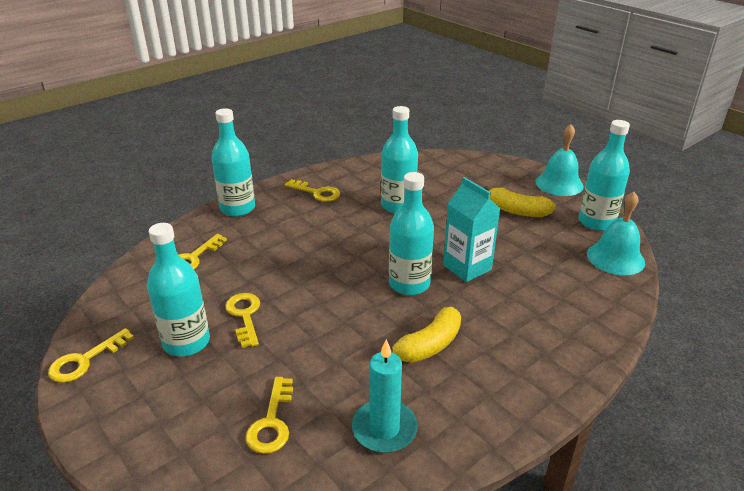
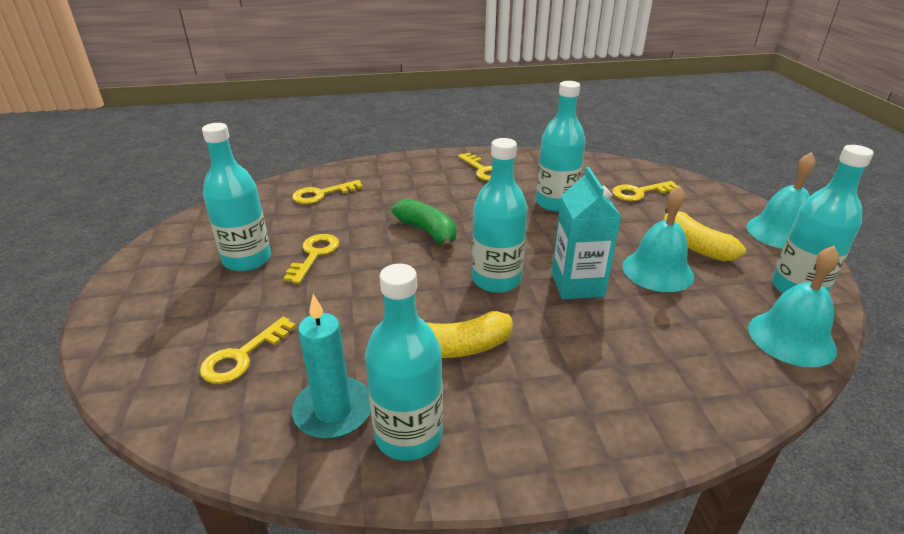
camera: 30 degrees right, 0 degrees up
(85, 360) = (163, 246): yellow key -> yellow key (639, 193)
(237, 208) = (398, 165): turquoise bottle -> turquoise bottle (408, 435)
(322, 262) = (428, 232): none -> green banana
(508, 238) = (657, 271): none -> turquoise bell

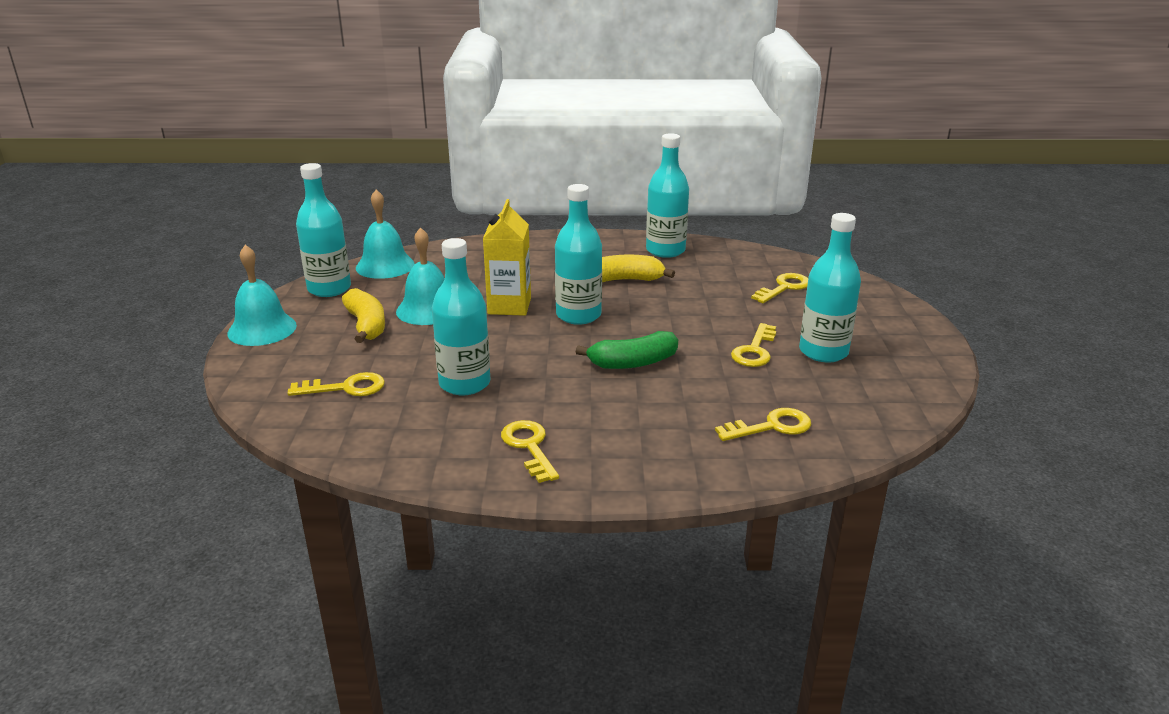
camera: 170 degrees left, 5 degrees down
(333, 411) = (711, 261): turquoise candle -> none
(428, 232) = (633, 363): green banana -> green banana turned 75 degrees counterclockwise
(577, 285) = (509, 306): turquoise carton -> yellow carton

